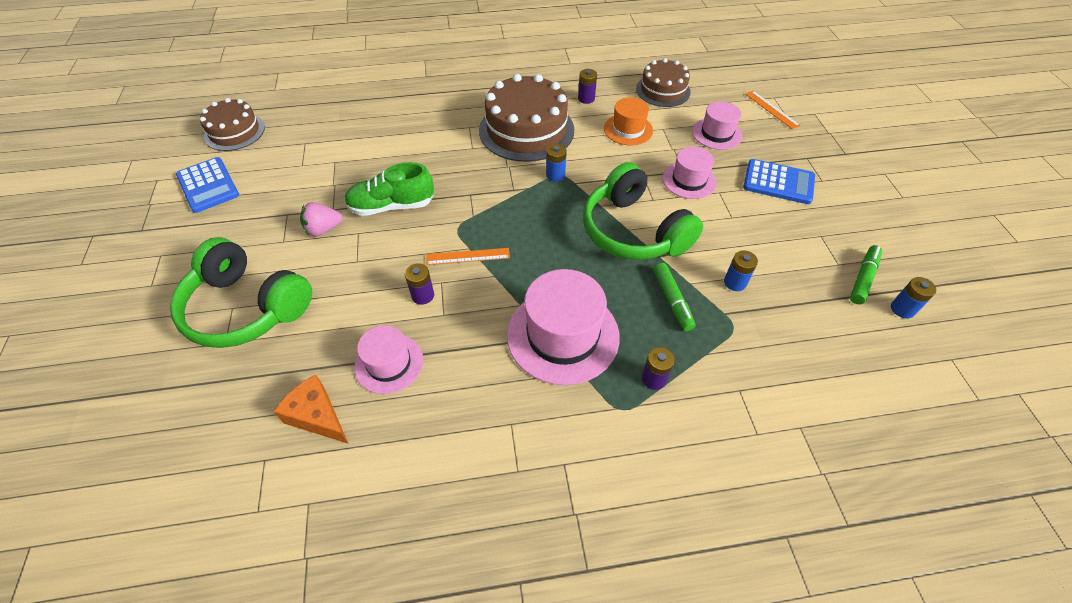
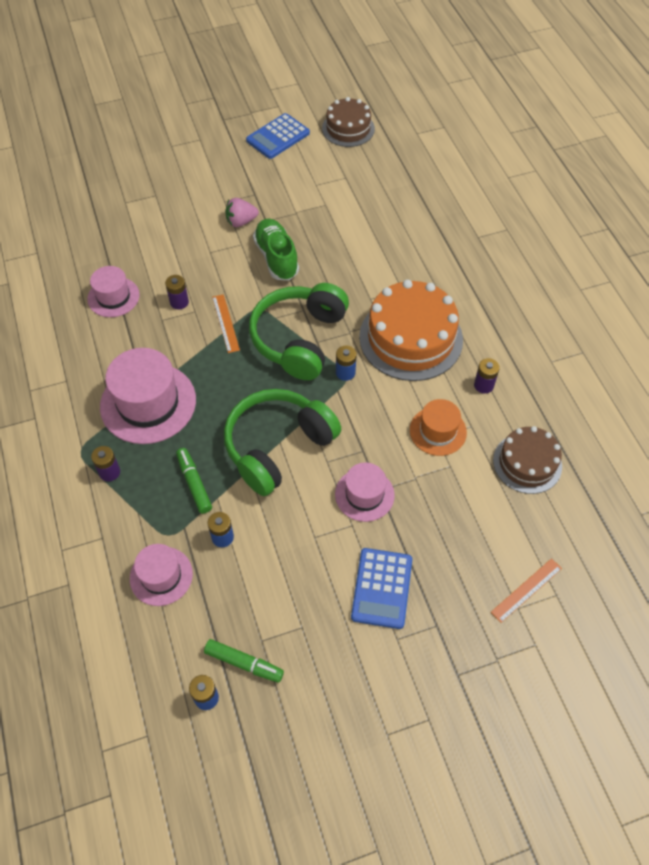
camera: 80 degrees right, 5 degrees up
(247, 307) = (156, 203): green headphones -> green headphones (299, 339)
(317, 416) = (69, 269): orange cheese -> none
(323, 229) = (241, 221): pink strawberry -> pink strawberry turned 75 degrees counterclockwise
(526, 130) = (411, 338): brown cake -> orange cake
(672, 300) = (194, 483): green marker -> green marker turned 90 degrees clockwise
(716, 133) = (456, 523): pink hat -> pink hat (161, 576)

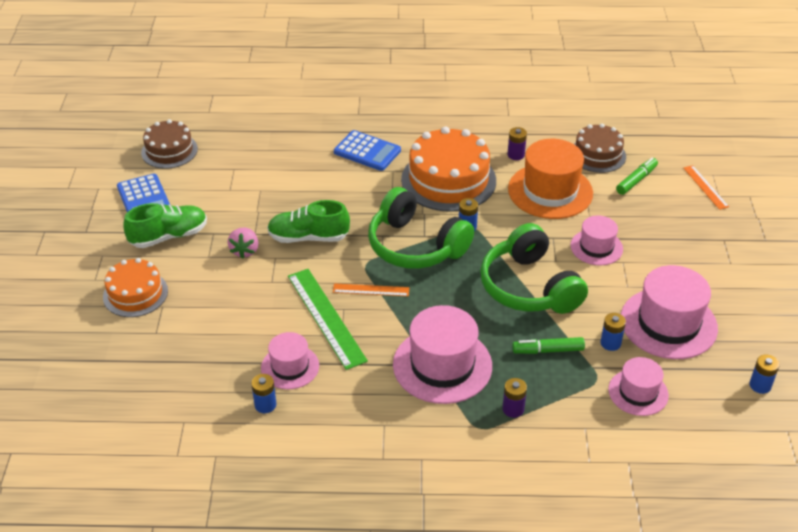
camera: 70 degrees left, 15 degrees down
(67, 295) = (265, 405): none -> blue battery
(163, 174) = (135, 293): none -> orange cake
(179, 302) = (326, 317): purple battery -> green ruler
(238, 169) = (169, 236): none -> green shoe
(244, 663) = (733, 355): green marker -> green marker (636, 180)
(271, 588) = (668, 323): none -> pink hat
(381, 588) = (685, 260): blue calculator -> blue calculator (367, 151)
(438, 431) = (550, 191): orange hat -> orange hat, size x1.71

